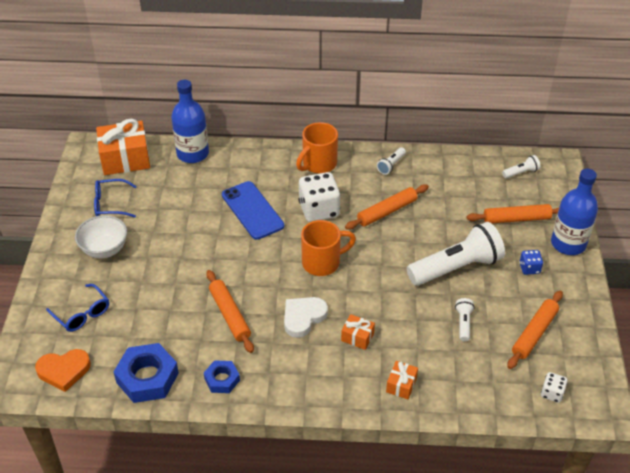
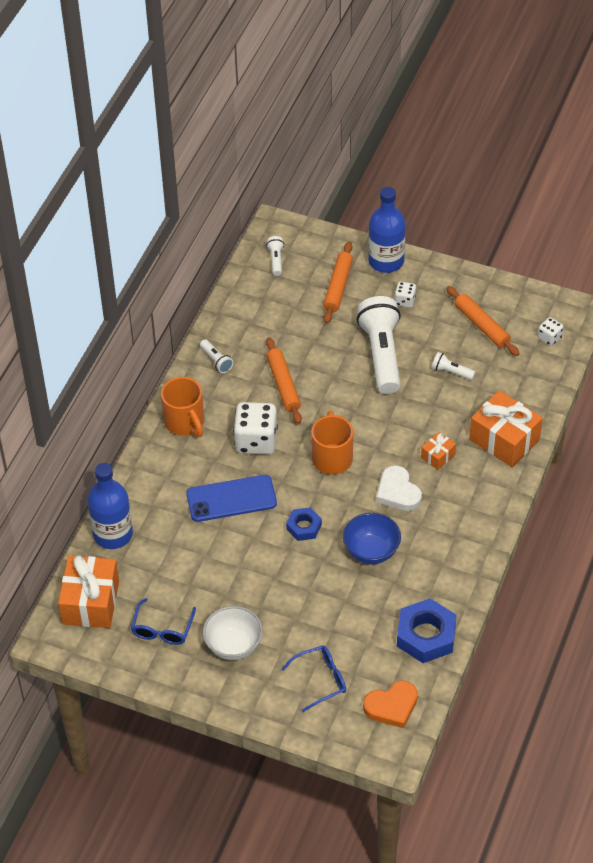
camera: 70 degrees left, 5 degrees up
(64, 371) = (392, 706): orange heart -> orange heart turned 60 degrees clockwise
(222, 379) = (450, 575): blue nut -> blue nut (304, 527)
(229, 315) = (371, 551): orange rolling pin -> blue bowl
(401, 385) = (504, 439): orange gift -> orange gift, size x2.04
(529, 268) = (405, 301): blue dice -> white dice

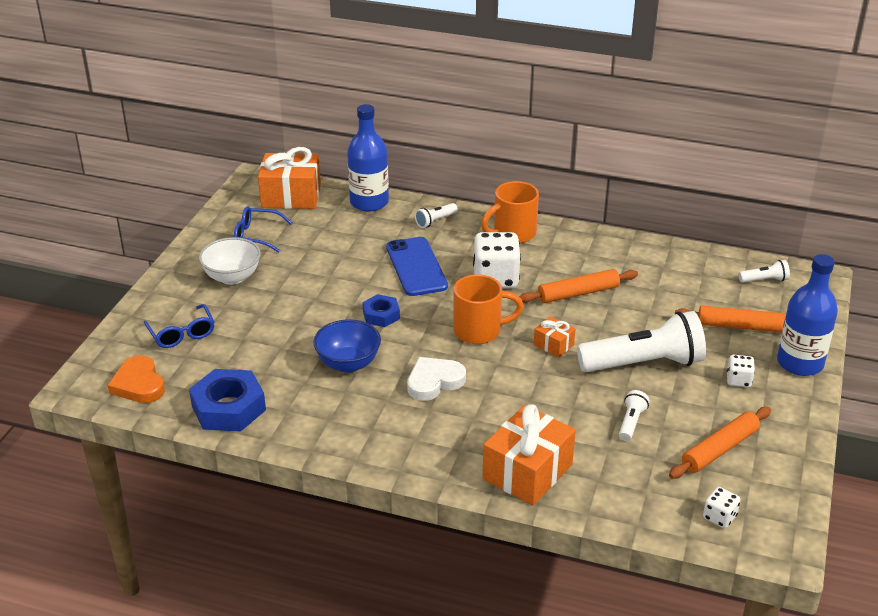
camera: 85 degrees right, 15 degrees down
(216, 361) = (601, 248): white flashlight -> white flashlight (435, 221)
(438, 456) = (492, 413): orange gift -> orange gift (553, 345)

